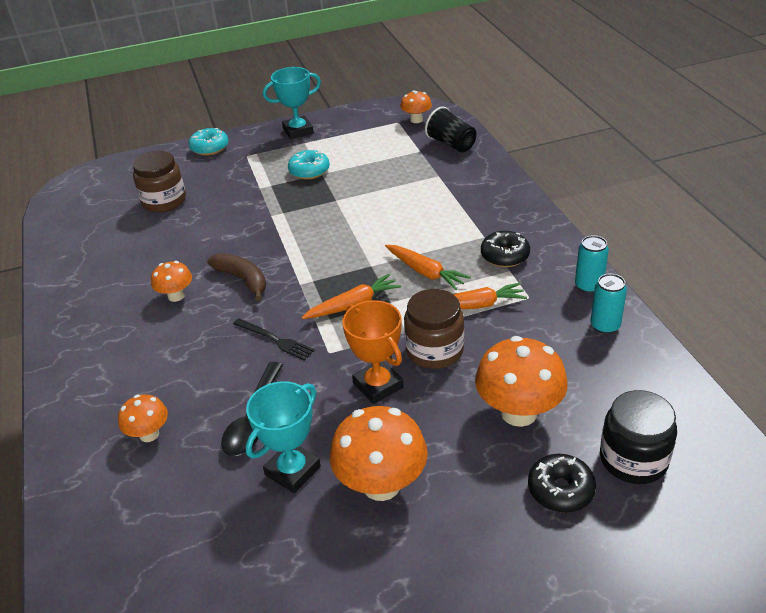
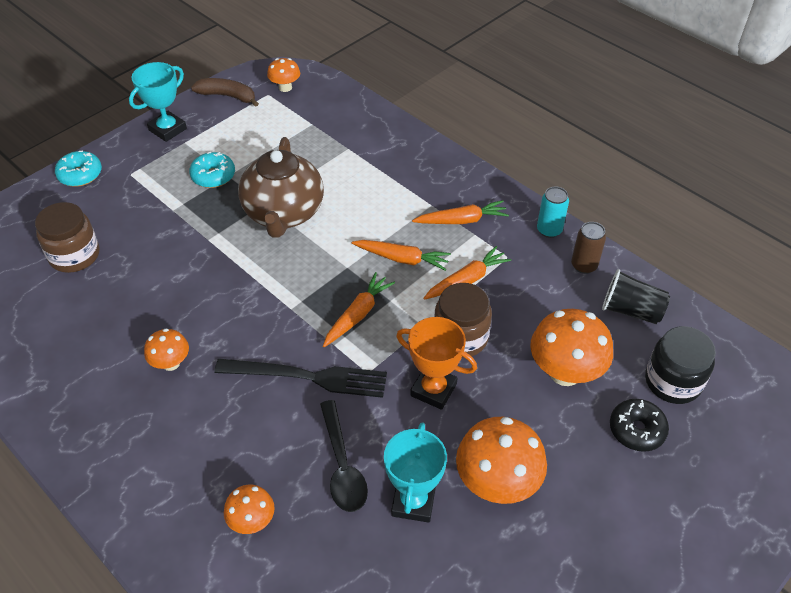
camera: 30 degrees left, 10 degrees up
(242, 279) = (229, 322): brown banana -> brown banana (227, 96)
(275, 340) = (307, 377): black fork -> black fork, size x1.76
(346, 211) = (284, 213): none -> brown teapot
(451, 144) = (338, 108): black cup -> black cup (631, 310)
(505, 256) = (462, 220): black donut -> orange carrot
(605, 326) = (584, 265): turquoise can -> brown can

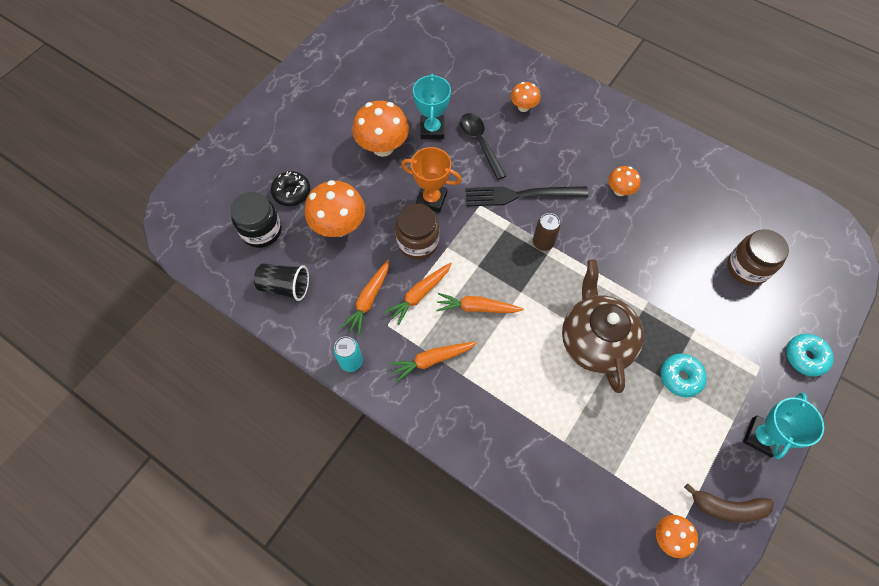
camera: 170 degrees right, 15 degrees up
(358, 314) = (499, 249): orange carrot -> orange carrot (368, 300)
(584, 265) = (321, 326): brown can -> brown can (543, 243)

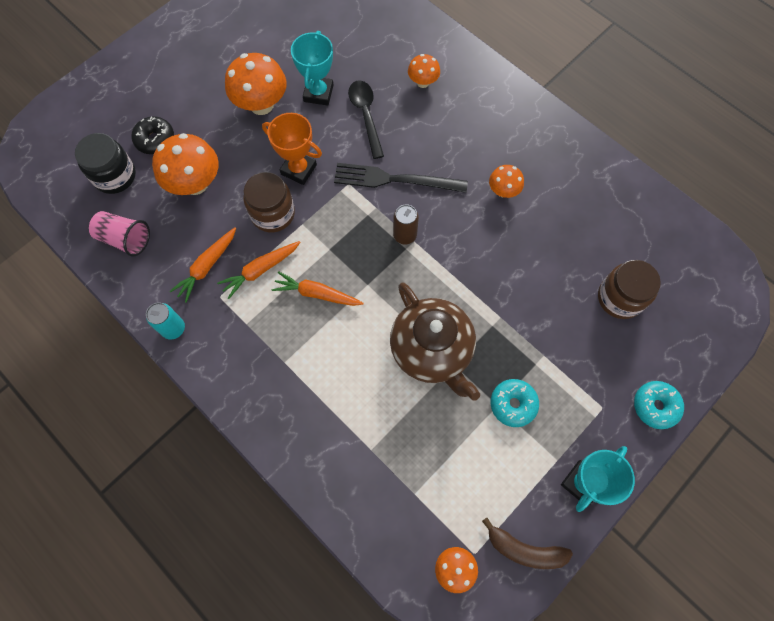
camera: 10 degrees right, 5 degrees up
(285, 286) = (125, 239): black cup -> pink cup
(432, 360) = (256, 341): orange carrot -> none
(595, 341) = (432, 350): brown teapot -> brown teapot turned 150 degrees clockwise

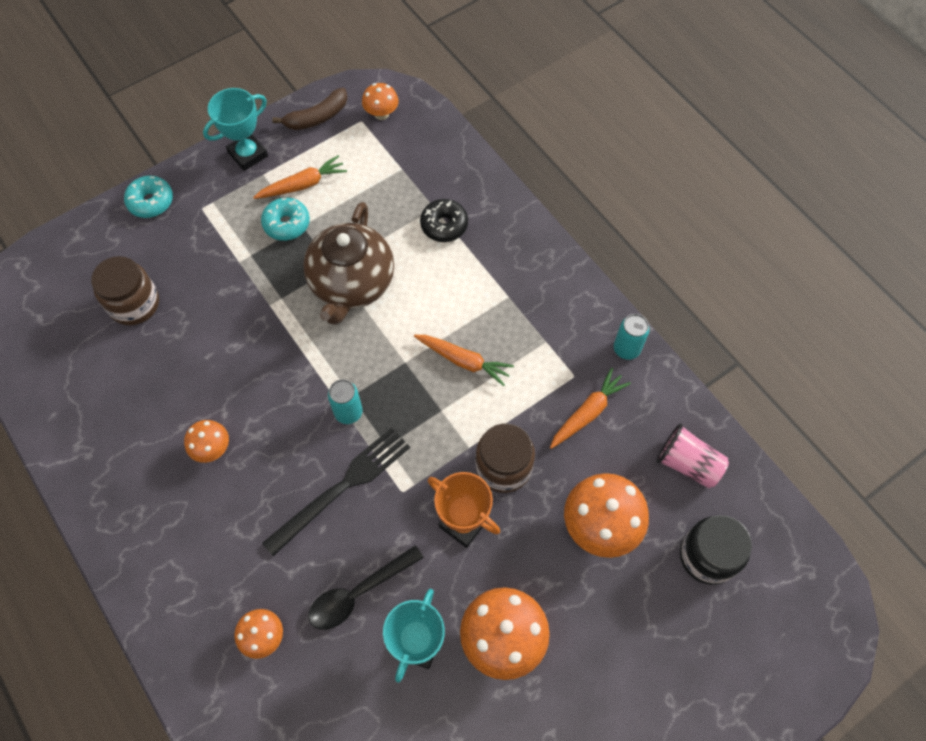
camera: 170 degrees left, 5 degrees down
(155, 139) = (655, 605): black donut -> black donut (444, 225)
(260, 270) = (525, 398): orange carrot -> orange carrot (303, 185)
(366, 115) = (358, 593): black spoon -> black spoon turned 60 degrees clockwise
(395, 179) = (342, 487): black fork -> black fork turned 60 degrees counterclockwise
(404, 235) = (348, 412): brown can -> turquoise can
(432, 350) = (352, 284): brown teapot -> brown teapot turned 150 degrees counterclockwise
(524, 550) = (317, 117): brown banana -> brown banana turned 120 degrees clockwise

